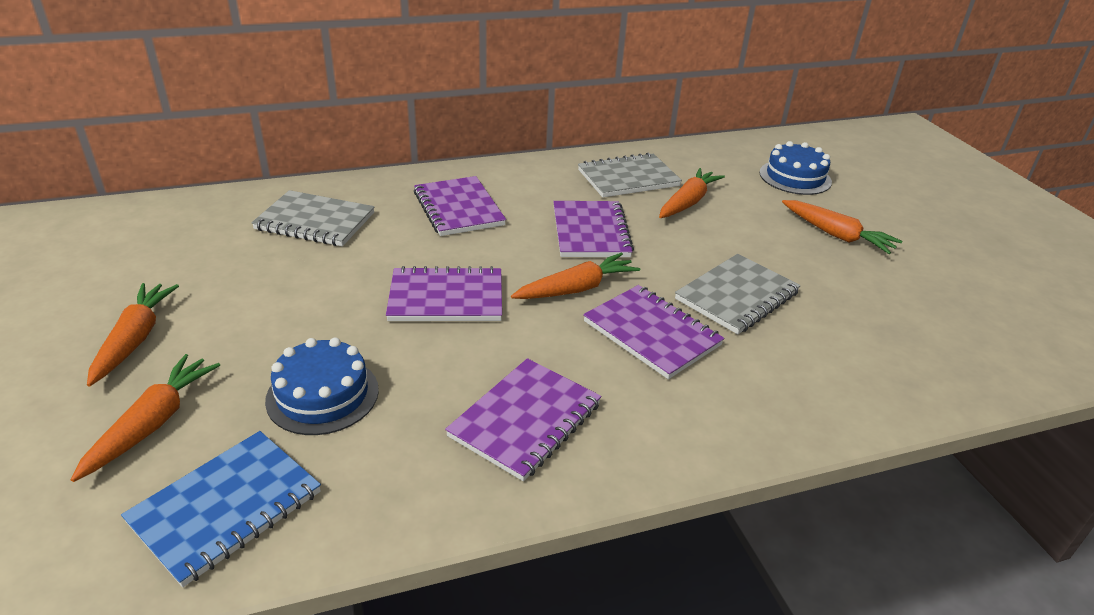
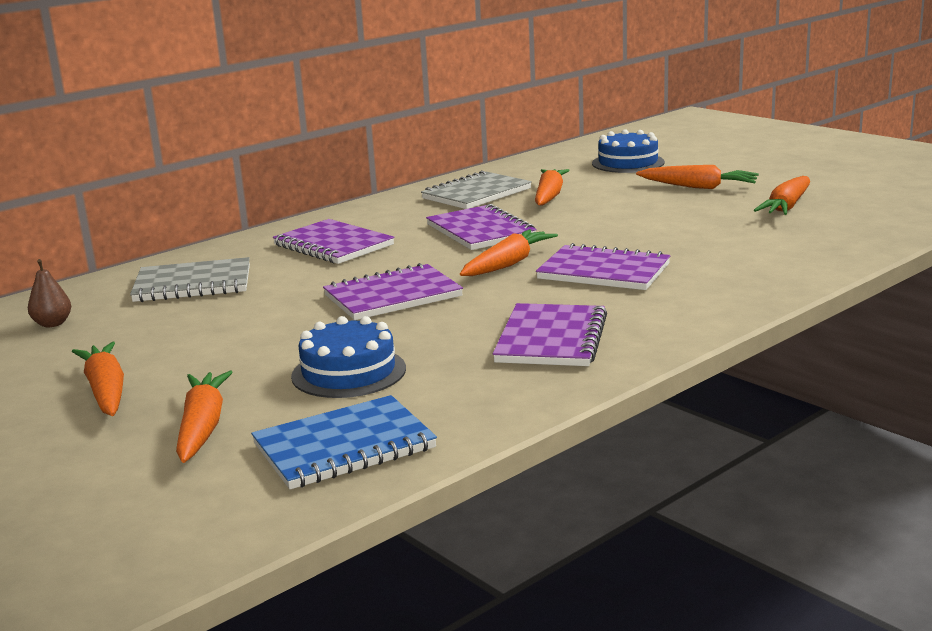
camera: 20 degrees left, 15 degrees down
(180, 235) = (52, 324): none -> brown pear
(226, 507) = (344, 447): blue notebook -> blue notebook turned 45 degrees clockwise
(737, 296) = (652, 237): grey notebook -> none
(904, 296) = (786, 207): none -> orange carrot

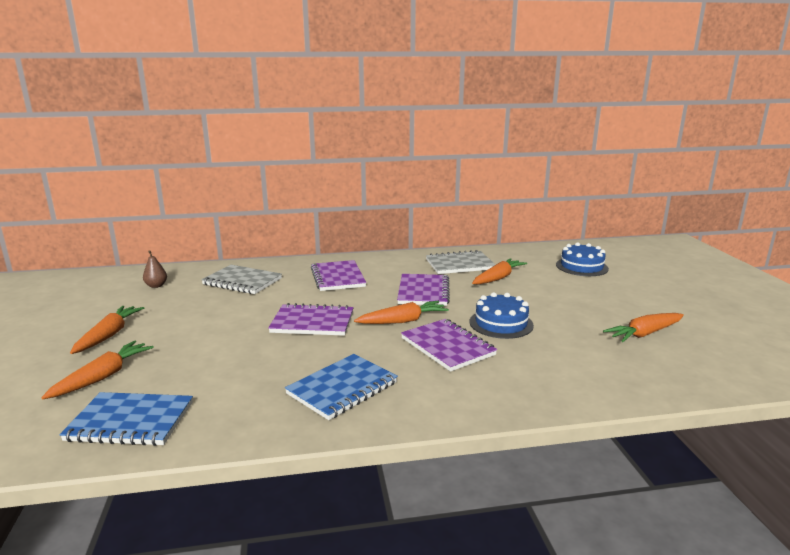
camera: 30 degrees right, 0 degrees up
(348, 372) = (213, 368): blue cake -> blue cake (501, 323)
(551, 339) = (342, 388): purple notebook -> blue notebook
(698, 187) = (603, 298): orange carrot -> none

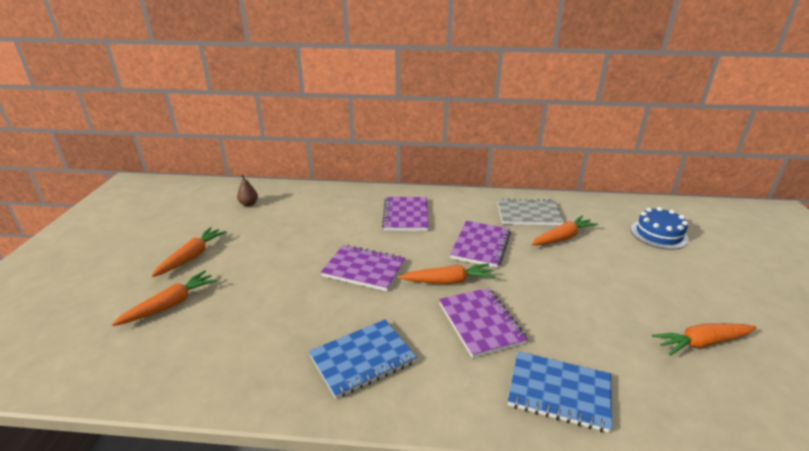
camera: 15 degrees right, 10 degrees up
(130, 421) = (172, 362): blue notebook -> blue notebook (559, 392)
(242, 281) = (320, 209): grey notebook -> none
(501, 323) = (545, 301): blue cake -> none

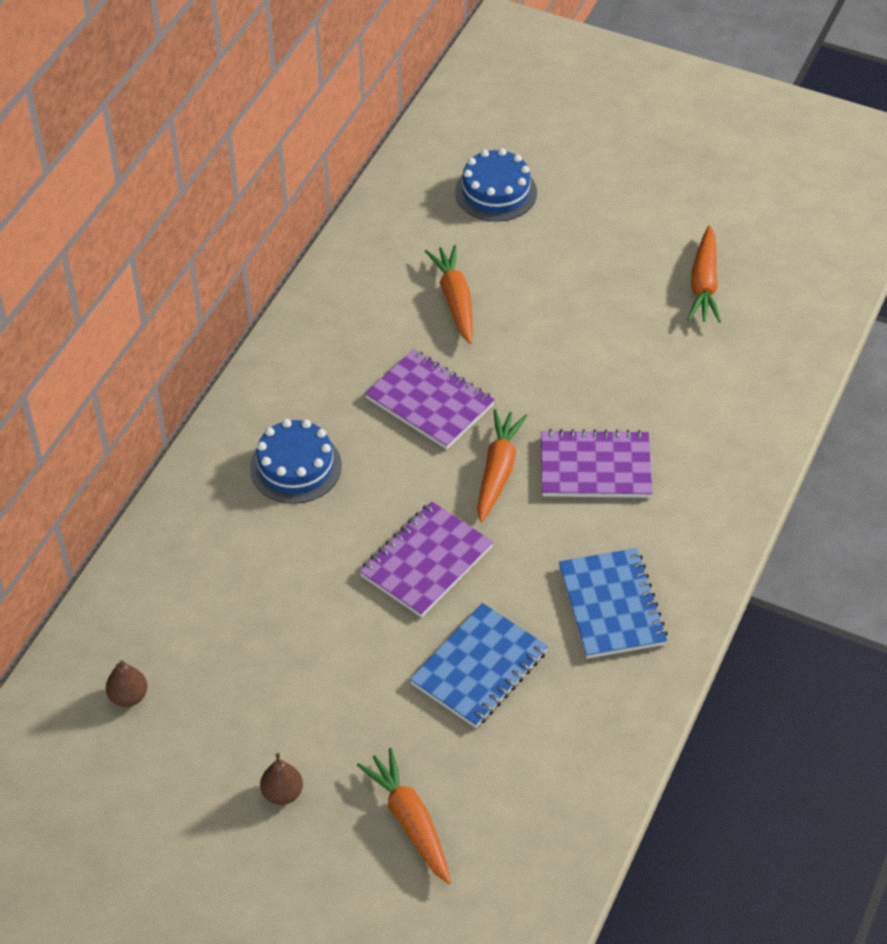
camera: 70 degrees left, 20 degrees up
(192, 256) = (282, 793): orange carrot -> brown pear
(406, 215) = (295, 467): purple notebook -> blue cake
(529, 214) = (373, 308): grey notebook -> none
(559, 392) = (725, 441): blue notebook -> blue notebook (479, 668)

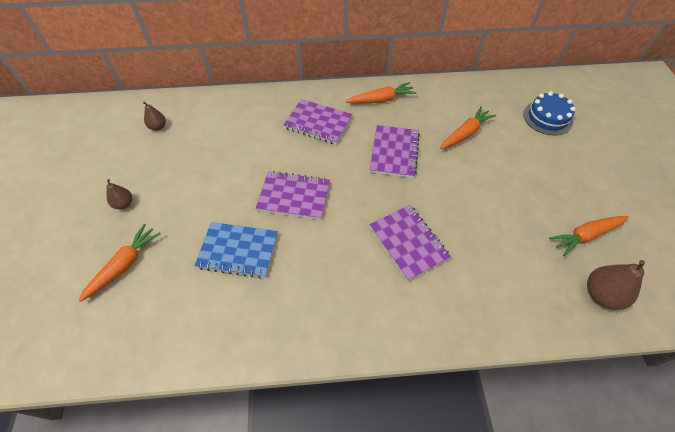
camera: 60 degrees right, 5 degrees up
(295, 467) = (318, 123): blue cake -> purple notebook
(498, 470) = (372, 199): orange carrot -> orange carrot (381, 100)
(611, 606) = (316, 297): blue notebook -> none
(785, 323) = (601, 295): none -> brown pear

